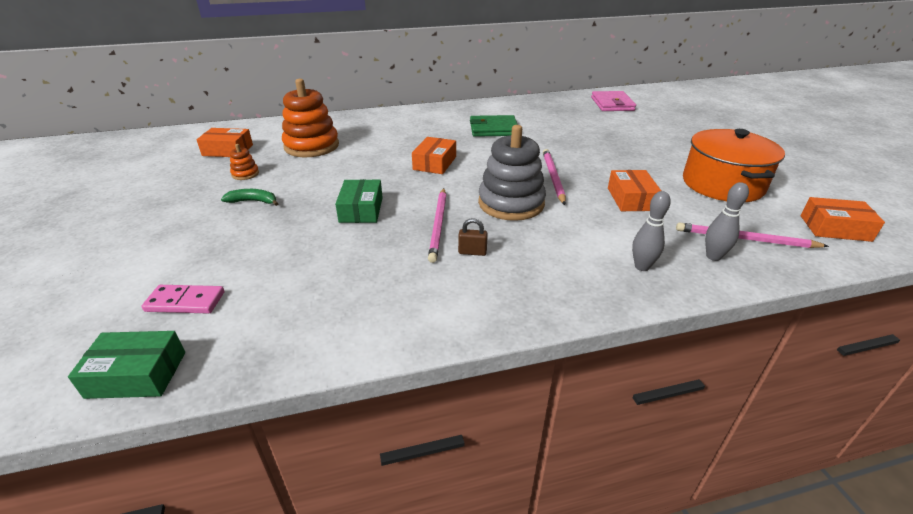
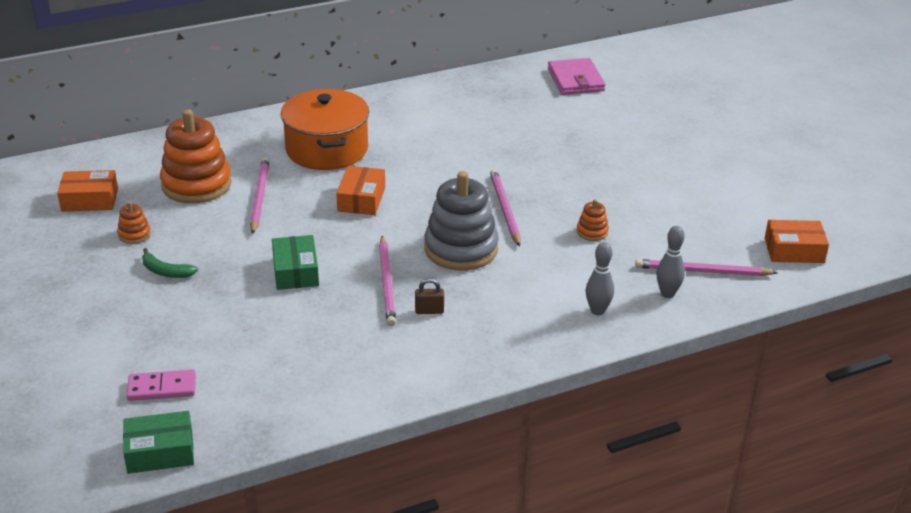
camera: 10 degrees left, 0 degrees up
(253, 201) = (166, 271): green banana -> green banana turned 150 degrees counterclockwise
(355, 156) = (259, 197): none -> pink pencil
(493, 129) = (424, 137): green wallet -> none
(631, 199) = (592, 232): orange box -> orange stacking toy
(722, 184) = (693, 203): orange pot -> orange pot (326, 149)

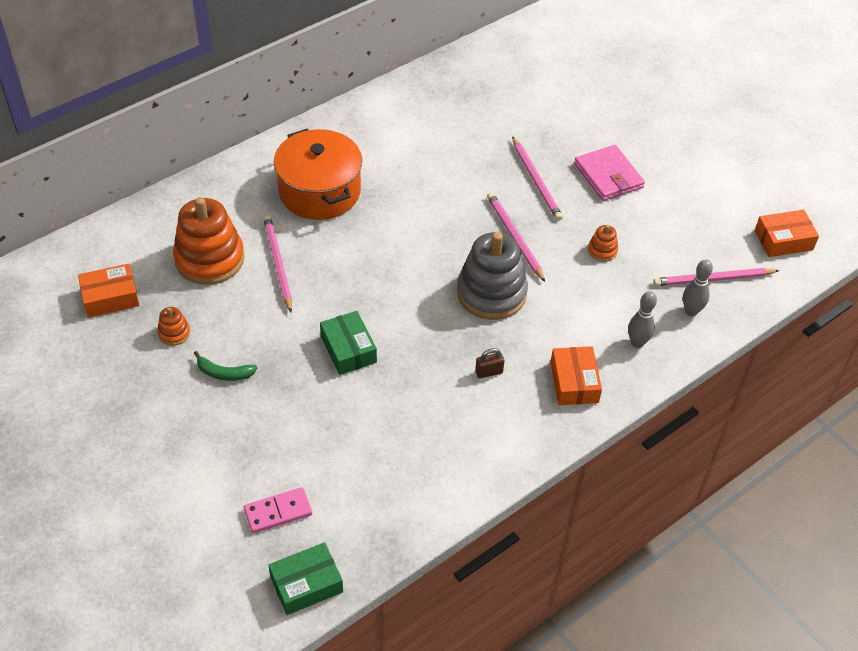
camera: 15 degrees left, 15 degrees up
(361, 199) = (377, 249): orange box -> orange box (574, 382)
(387, 283) = (438, 347): pink pencil -> pink pencil (536, 181)
(575, 80) = (525, 63): pink wallet -> pink wallet (608, 176)

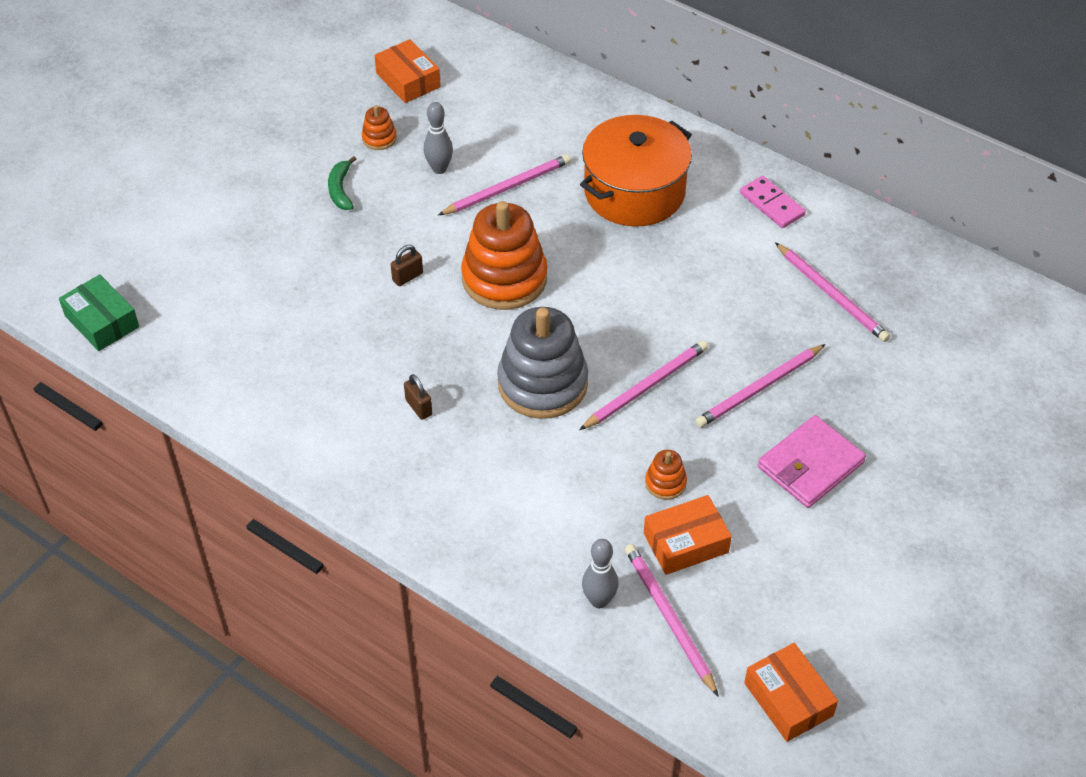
camera: 75 degrees right, 0 degrees up
(209, 259) = (490, 134): orange stacking toy -> orange stacking toy (504, 278)
(278, 512) = (181, 277): pink domino -> pink domino (772, 204)
(348, 349) = (407, 277): green box -> brown padlock
(467, 121) = (832, 295): none -> pink pencil
(574, 382) = (432, 493): orange box -> orange box (685, 543)
(637, 343) = (520, 548): grey bowling pin -> grey bowling pin (439, 169)

